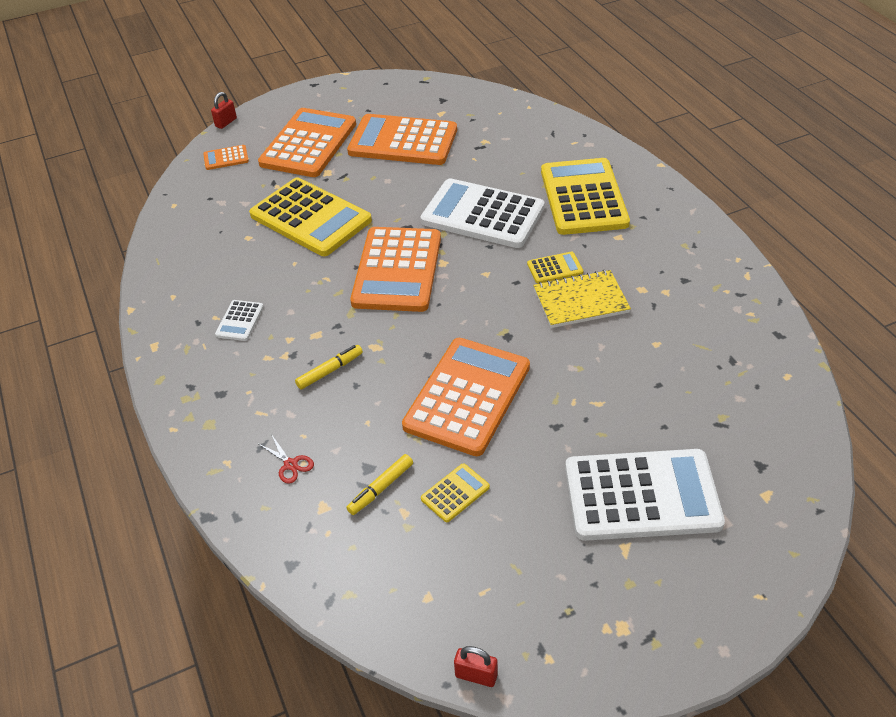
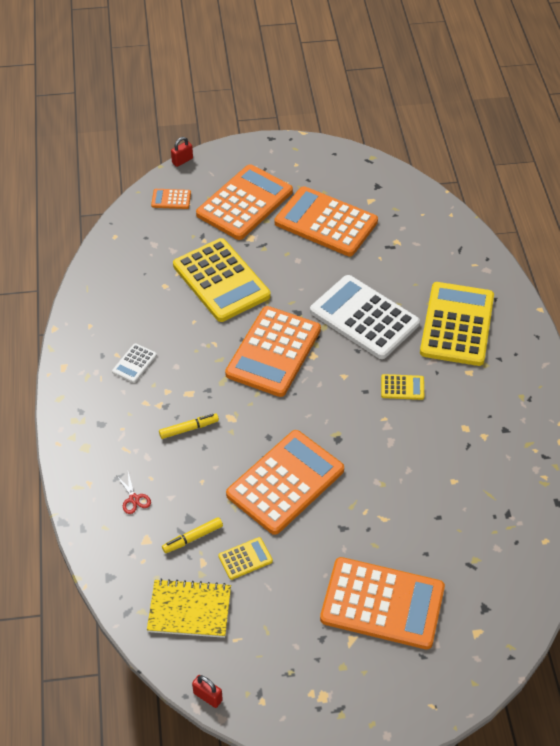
camera: 15 degrees right, 5 degrees up
(580, 301) = (410, 424): yellow notebook -> yellow notebook (189, 610)
(641, 496) = (382, 604): white calculator -> orange calculator

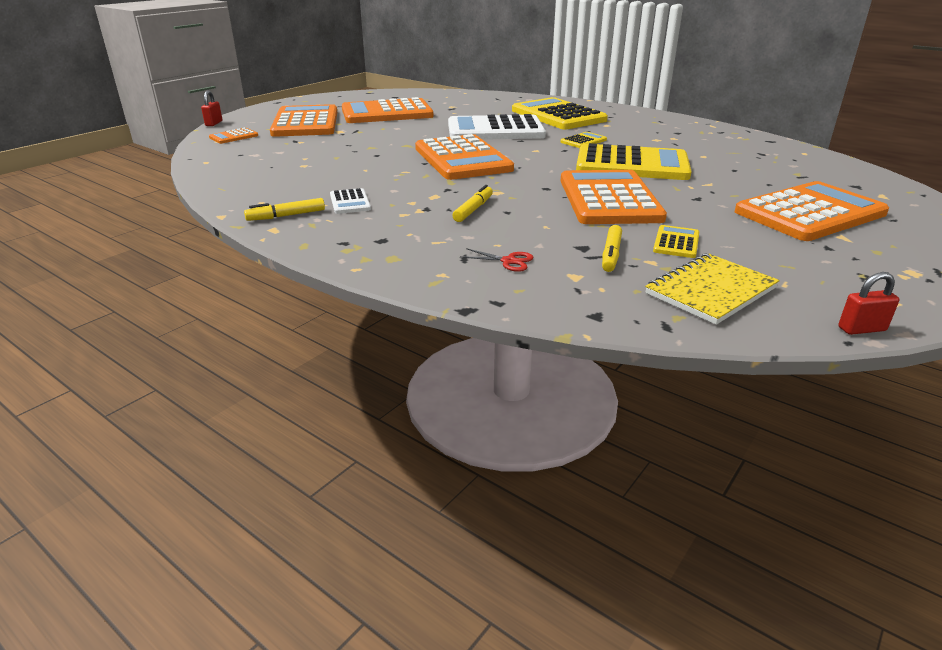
camera: 45 degrees left, 20 degrees down
(85, 355) = (286, 216): none -> yellow marker
(221, 281) = (352, 150): yellow calculator -> yellow calculator (632, 165)

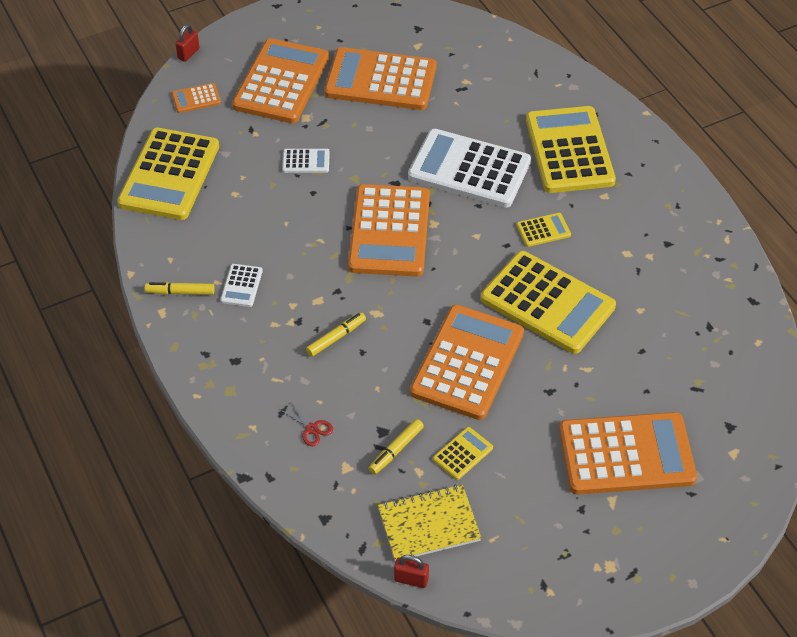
camera: 25 degrees right, 20 degrees up
(231, 167) = (169, 175): none -> yellow calculator
(357, 145) = (306, 161): none -> white calculator
(861, 329) = (491, 606): red padlock -> red padlock (411, 579)

